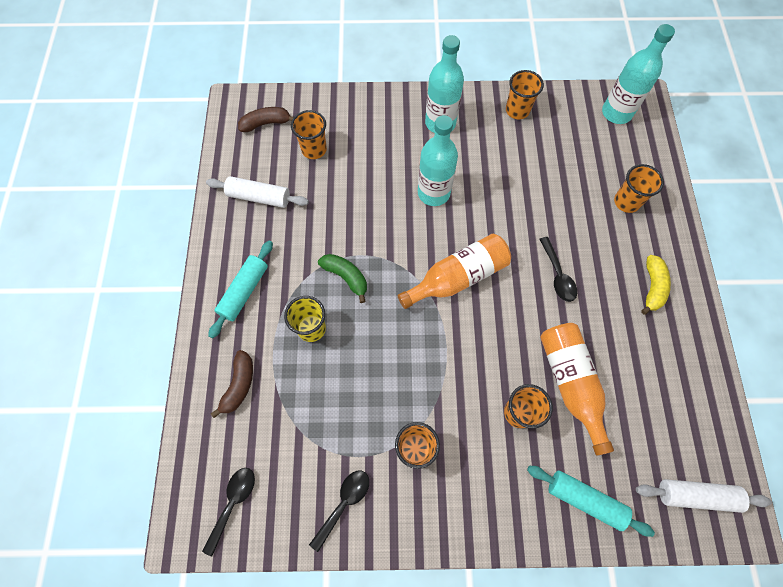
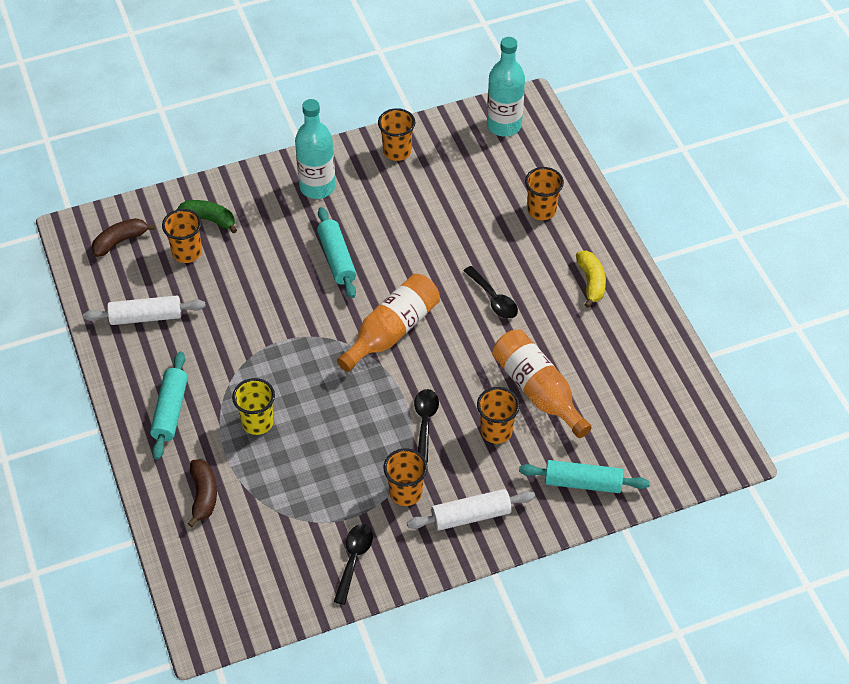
camera: 20 degrees left, 15 degrees down
(233, 503) = (243, 595): black spoon -> black spoon (425, 422)
(346, 277) = (274, 365): green banana -> green banana (209, 219)
(433, 193) = (336, 258): turquoise bottle -> turquoise rolling pin
(696, 495) = (683, 446): white rolling pin -> white rolling pin (471, 515)

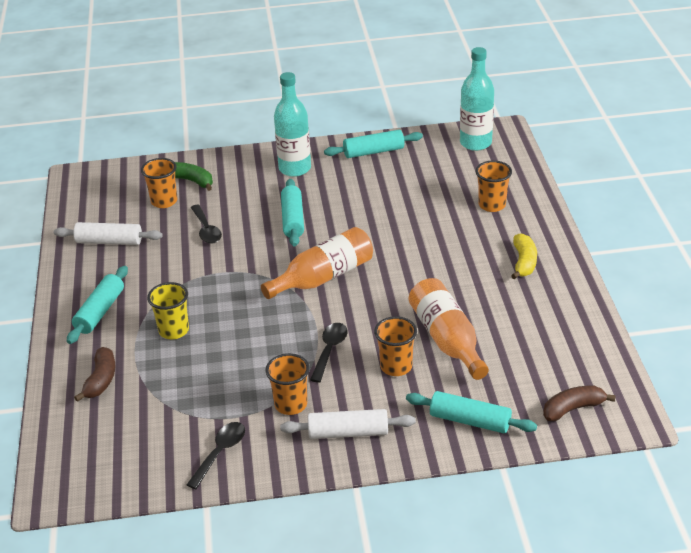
camera: 15 degrees right, 15 degrees down
(120, 241) = (111, 188): brown banana -> brown banana (573, 409)
(397, 151) = (373, 151): orange cup -> turquoise rolling pin
(493, 299) = (426, 264): black spoon -> black spoon (206, 230)

